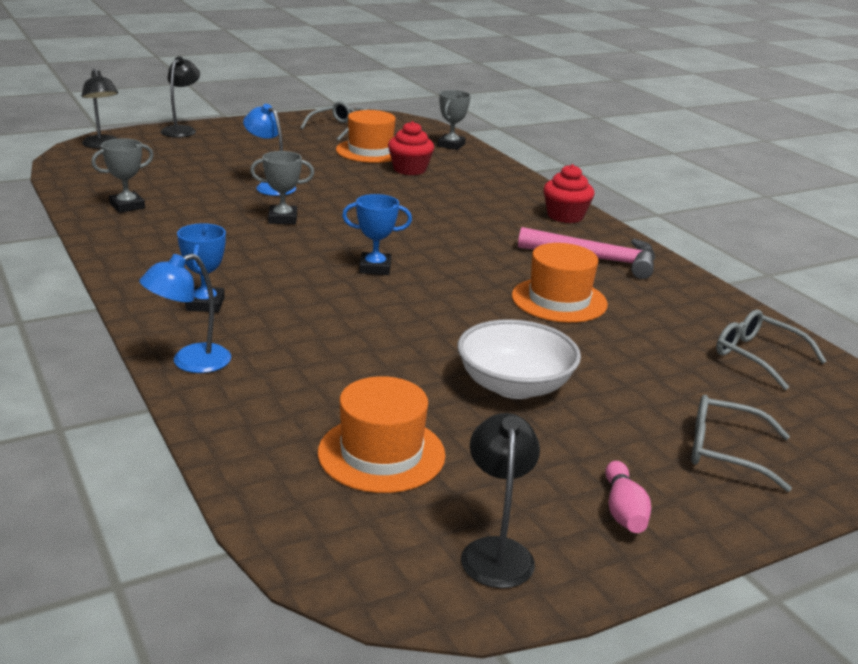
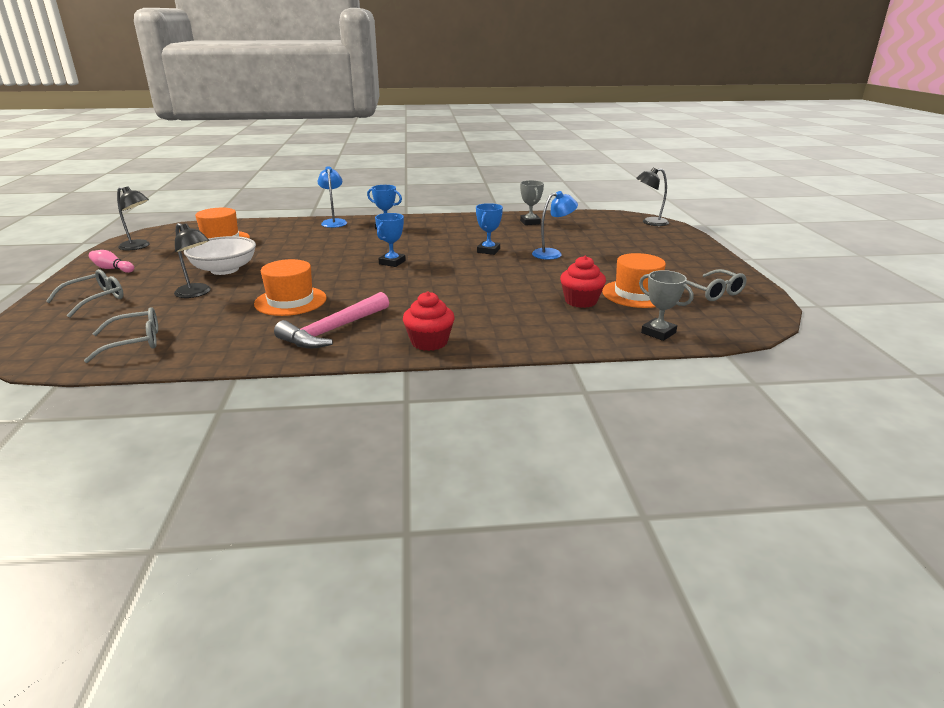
camera: 115 degrees right, 0 degrees up
(182, 130) = (691, 241): black lamp -> black lamp (197, 293)
(283, 219) = (488, 251): grey trophy -> blue trophy

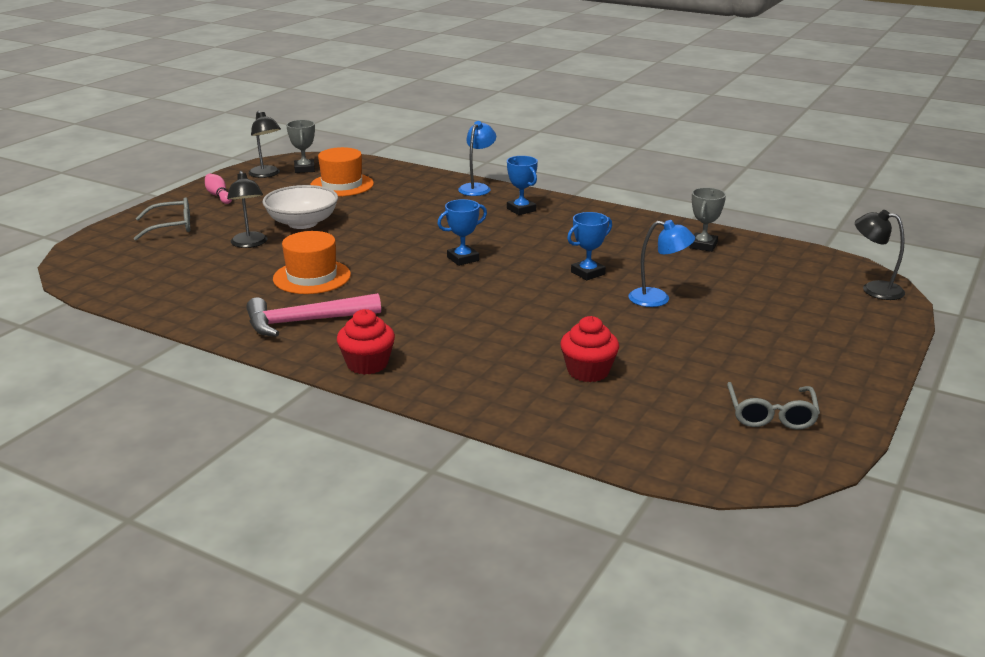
camera: 35 degrees right, 0 degrees up
(134, 342) = (150, 281): grey glasses -> none
(636, 294) = (670, 384): orange hat -> none
(658, 333) = (610, 440): grey trophy -> grey trophy (304, 169)

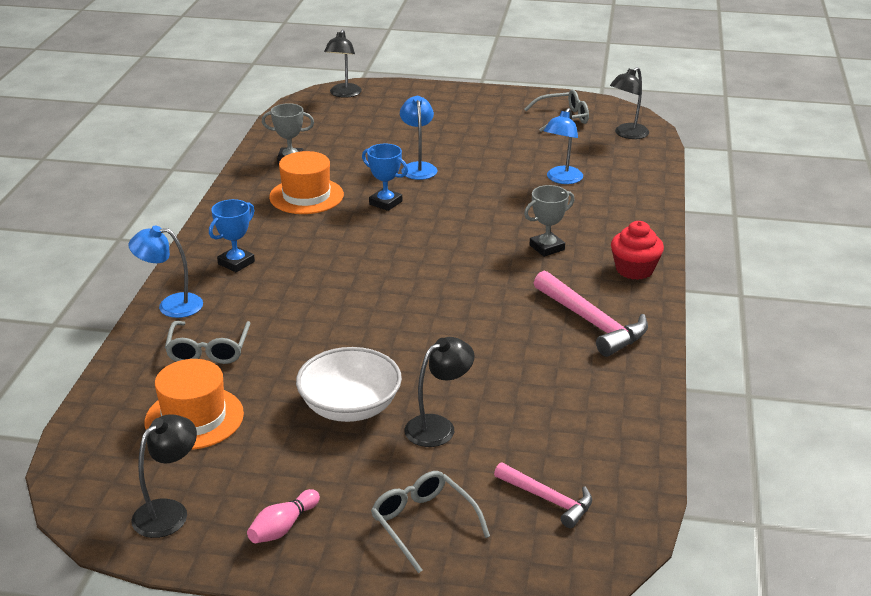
camera: 110 degrees left, 5 degrees up
(139, 262) = (548, 499): none -> pink hammer
(304, 169) = (132, 479): grey trophy -> grey trophy (547, 247)
(312, 277) = (496, 349): orange hat -> orange hat (306, 196)
(411, 193) = (208, 350): none -> grey glasses
(463, 259) = (392, 270): blue trophy -> none
(588, 371) = (561, 179): red cupcake -> blue lamp
(700, 452) = (627, 134): none -> black lamp

